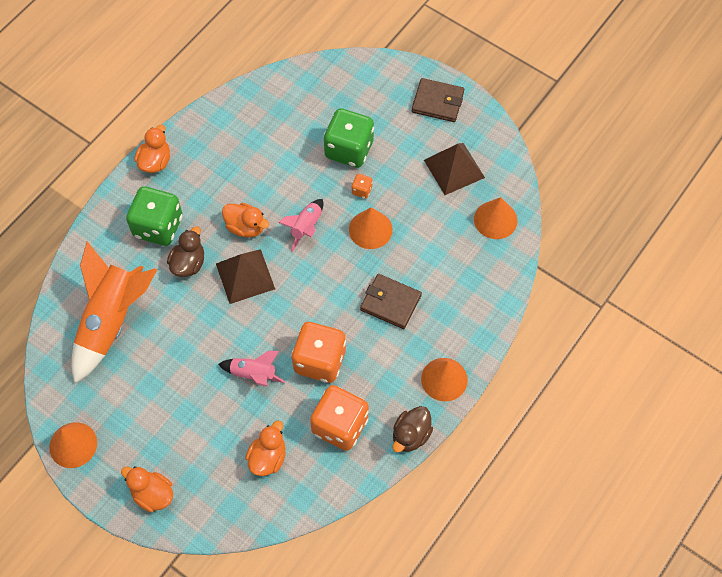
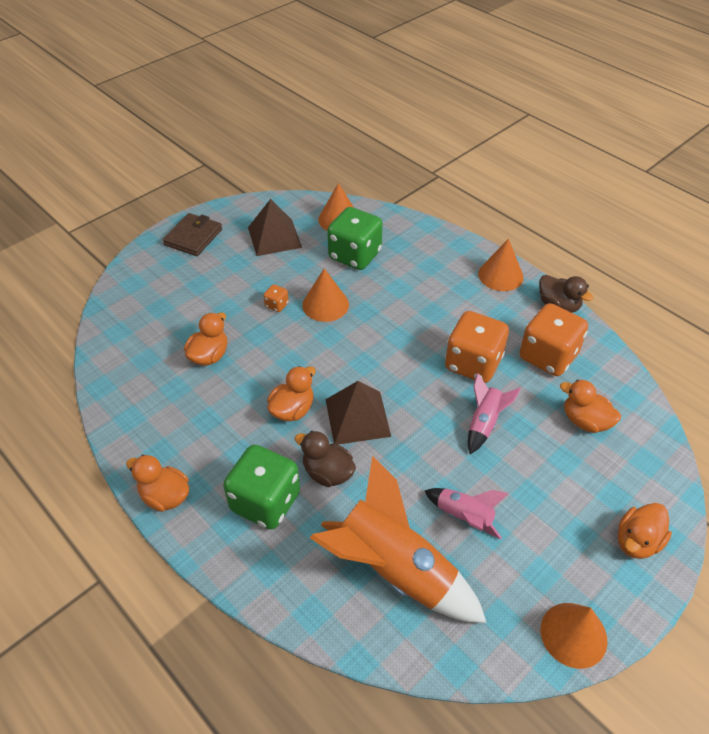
camera: 80 degrees left, 15 degrees down
(293, 154) = (209, 355): none -> orange duck
(306, 227) = (308, 355): pink rocket -> pink rocket (464, 517)
(349, 149) = (222, 308): green dice -> green dice (355, 255)
(390, 302) = (413, 301): brown wallet -> none

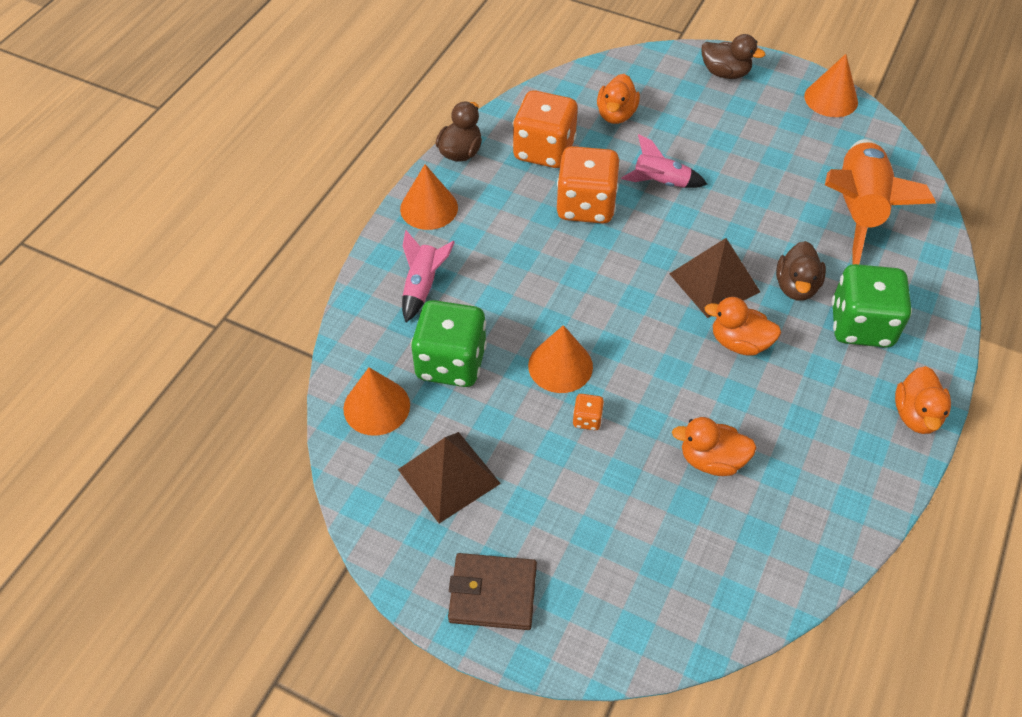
camera: 110 degrees left, 5 degrees up
(464, 517) = (775, 177): pink rocket -> pink rocket (423, 286)
(637, 541) = (725, 73): orange duck -> brown duck

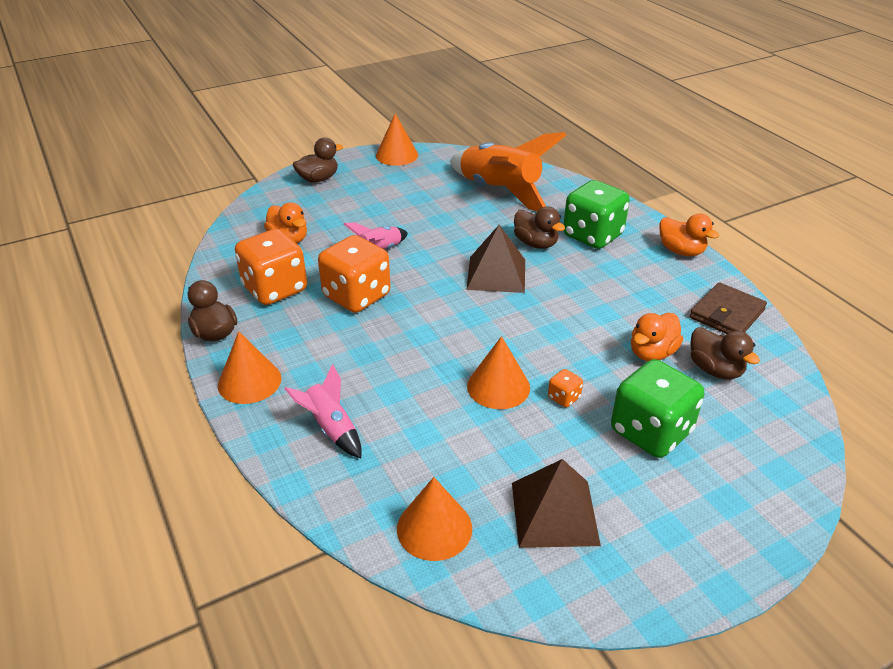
camera: 55 degrees left, 15 degrees down
(451, 363) = (433, 451): green dice -> green dice (650, 432)
(493, 593) = (698, 543): brown wallet -> brown wallet (727, 314)
(734, 523) = (715, 370): none -> brown duck
(739, 343) = (560, 290): orange duck -> none

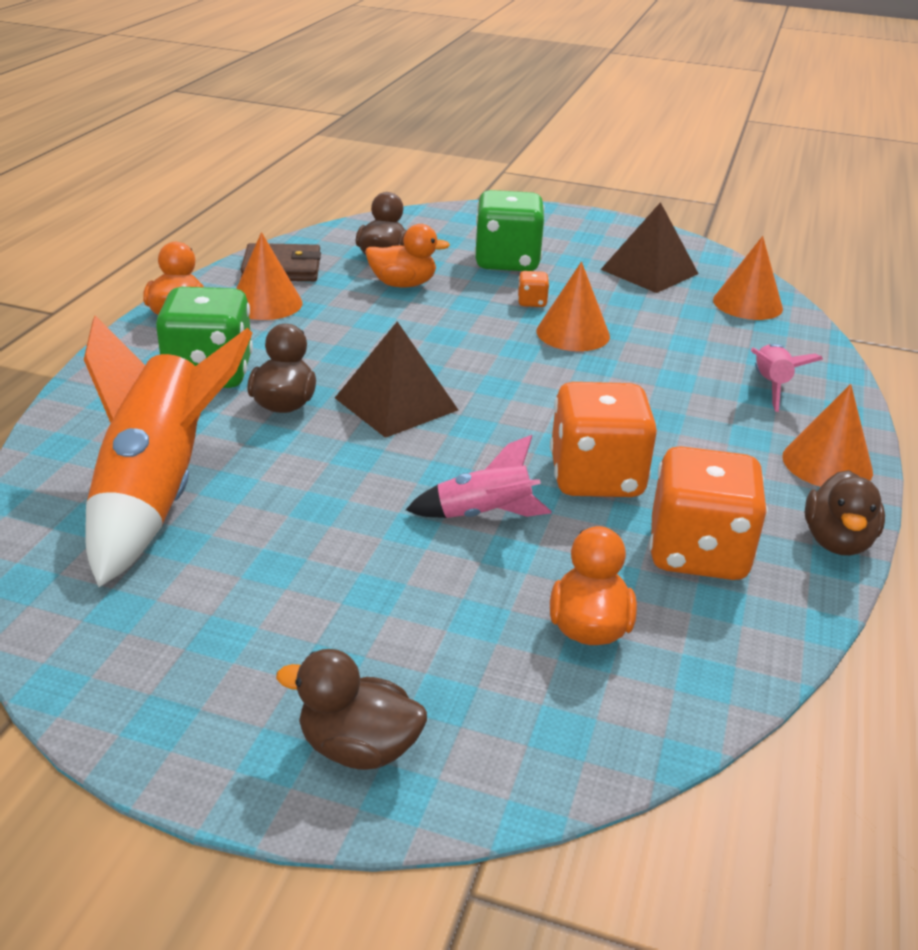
camera: 135 degrees left, 5 degrees down
(397, 155) = (120, 697): orange cone -> orange cone (266, 303)

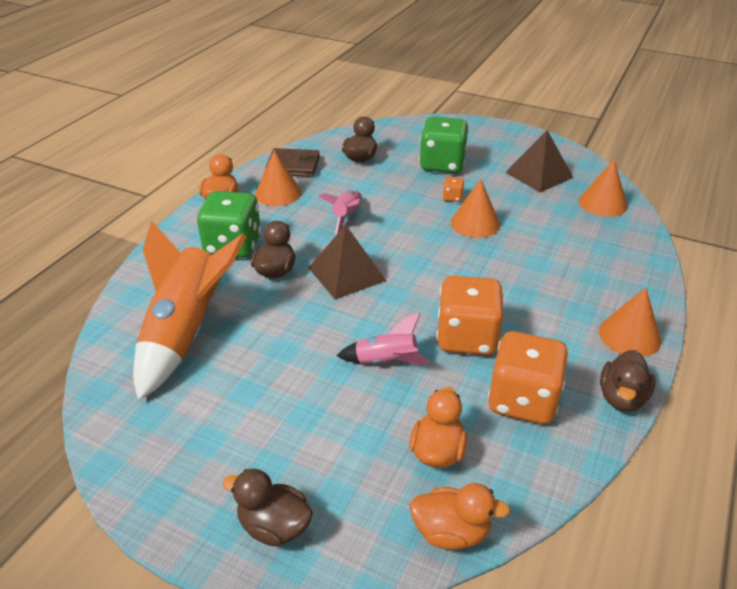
camera: 10 degrees right, 5 degrees up
(403, 284) = (369, 181): orange duck -> orange duck (451, 532)
(770, 386) = (603, 271): pink rocket -> pink rocket (346, 217)

